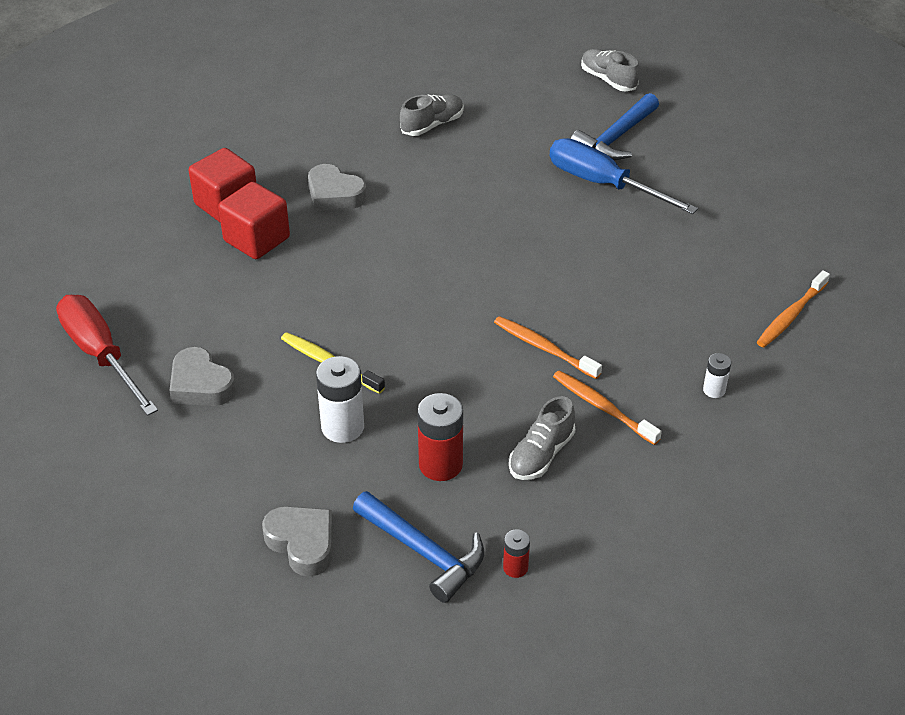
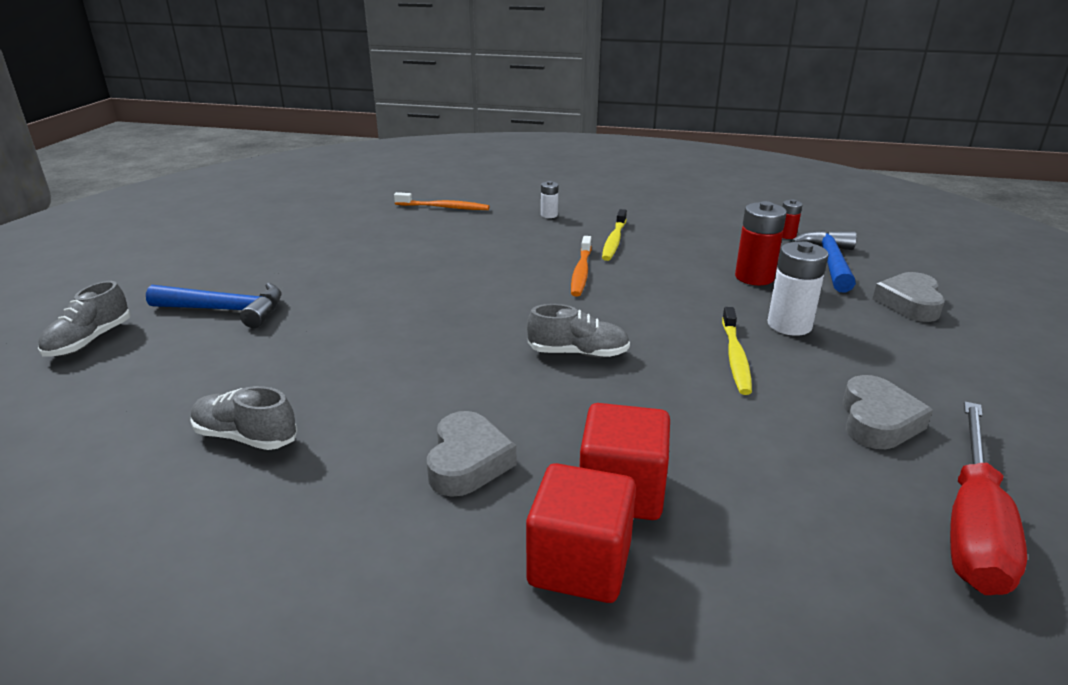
camera: 120 degrees left, 15 degrees down
(541, 454) = (687, 249): grey shoe -> grey shoe (578, 353)
(602, 407) = (614, 241): orange toothbrush -> yellow toothbrush
(603, 184) = (320, 299): blue screwdriver -> none

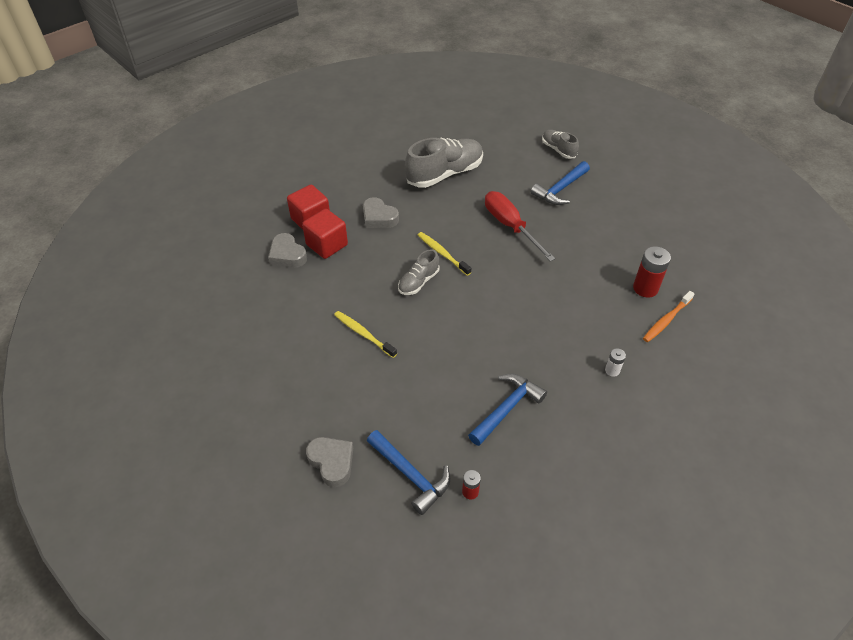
camera: 125 degrees right, 20 degrees up
(245, 437) = (444, 174): grey shoe -> grey shoe, size x1.88
(581, 272) = (502, 332): orange toothbrush -> none
(614, 241) = (537, 378): yellow toothbrush -> yellow toothbrush (442, 253)
(675, 244) = (507, 408): none -> blue hammer
(754, 277) = (427, 411): red battery -> red battery (645, 288)
(789, 325) = (367, 380): white battery -> none
(877, 421) = (280, 343): grey heart -> grey heart (287, 255)
(973, 526) = (220, 318): red screwdriver -> red screwdriver (510, 226)

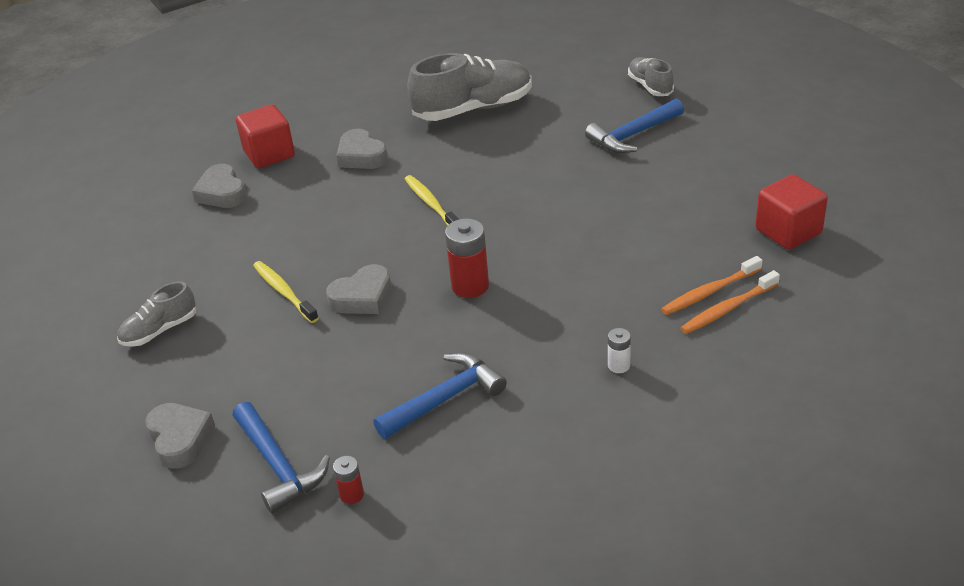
camera: 15 degrees right, 10 degrees down
(327, 245) = (278, 184): red cube -> red cube (788, 231)
(418, 282) = (384, 236): grey shoe -> grey shoe (160, 330)
(421, 333) = (362, 297): none -> grey heart
(510, 226) = (541, 176): red screwdriver -> none
(645, 288) = (711, 266): red battery -> red battery (470, 286)
(650, 308) = (709, 292): none -> orange toothbrush

